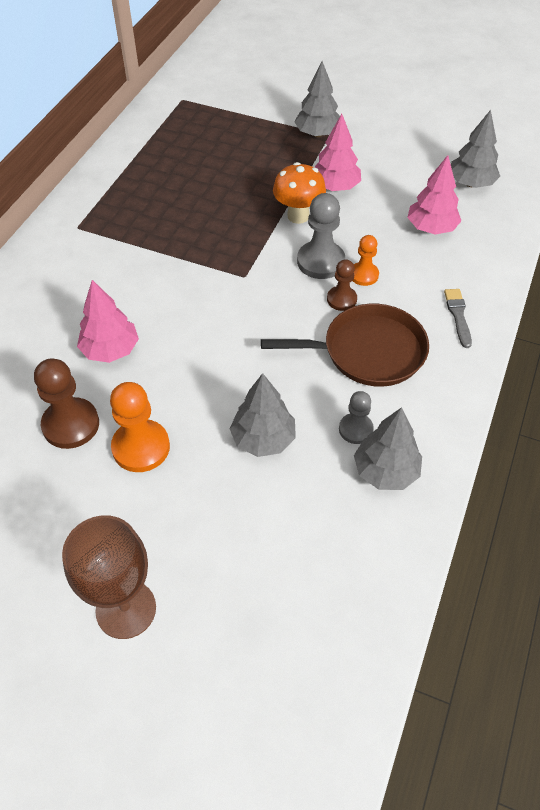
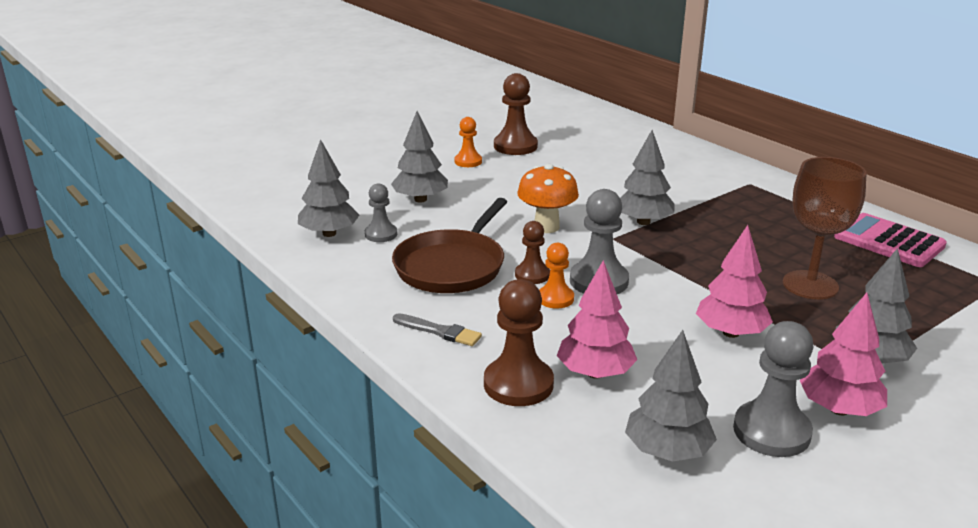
camera: 120 degrees right, 25 degrees down
(111, 350) = (574, 169): pink tree -> pink tree (839, 409)
(126, 609) = (359, 138): brown goblet -> brown goblet (810, 285)
(141, 447) = (468, 161): orange pawn -> orange pawn, size x0.60
(148, 144) = (889, 241): none -> pink calculator
(201, 268) = (643, 222): none -> grey tree
(298, 216) = (688, 291): orange mushroom -> orange mushroom (546, 227)
(419, 155) = (771, 431): none -> grey pawn
(474, 255) = (518, 384): none -> brown pawn

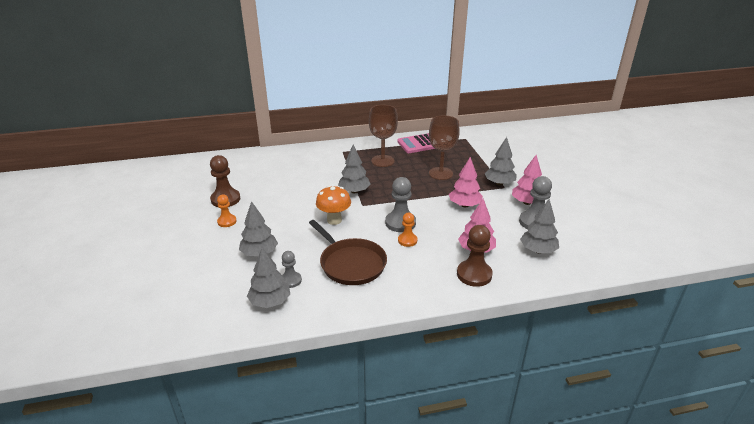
camera: 65 degrees left, 5 degrees up
(439, 331) = (414, 286): grey brush -> none
(532, 275) = (380, 240): brown pawn -> none
(771, 222) = (382, 161): none -> brown goblet

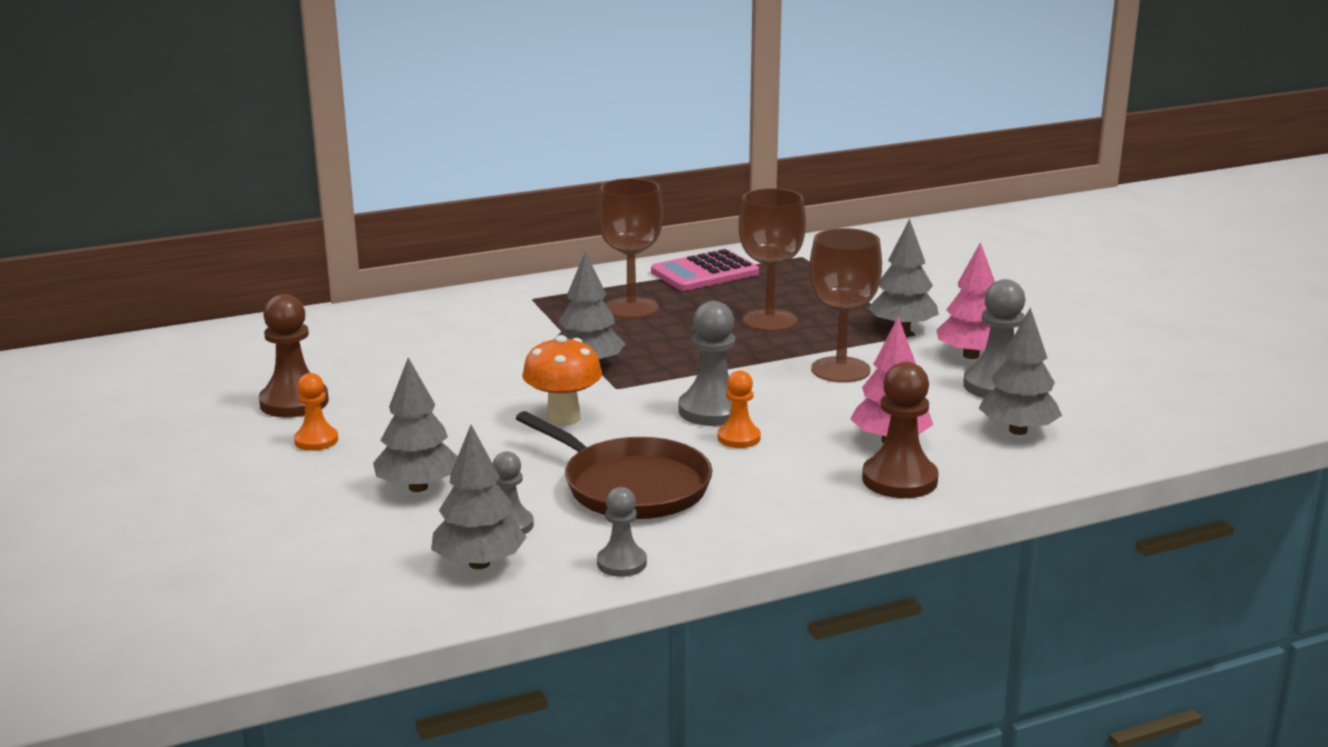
camera: 10 degrees left, 10 degrees down
(332, 310) = (621, 563): none -> grey pawn
(464, 205) = (840, 370): pink tree -> brown goblet

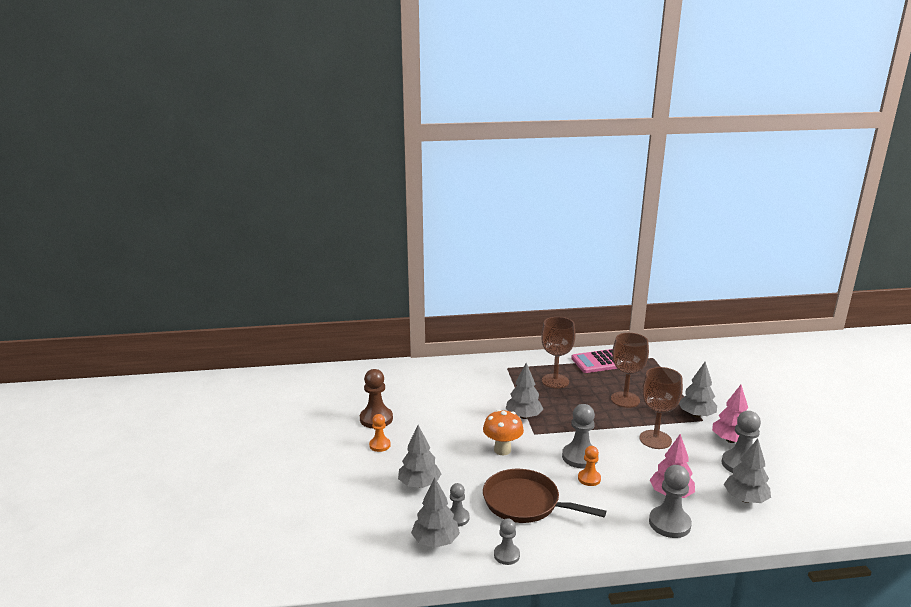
camera: 15 degrees right, 0 degrees up
(631, 486) = (525, 502): brown pan -> brown pan turned 150 degrees clockwise
(899, 480) = (669, 523): brown pawn -> grey pawn

